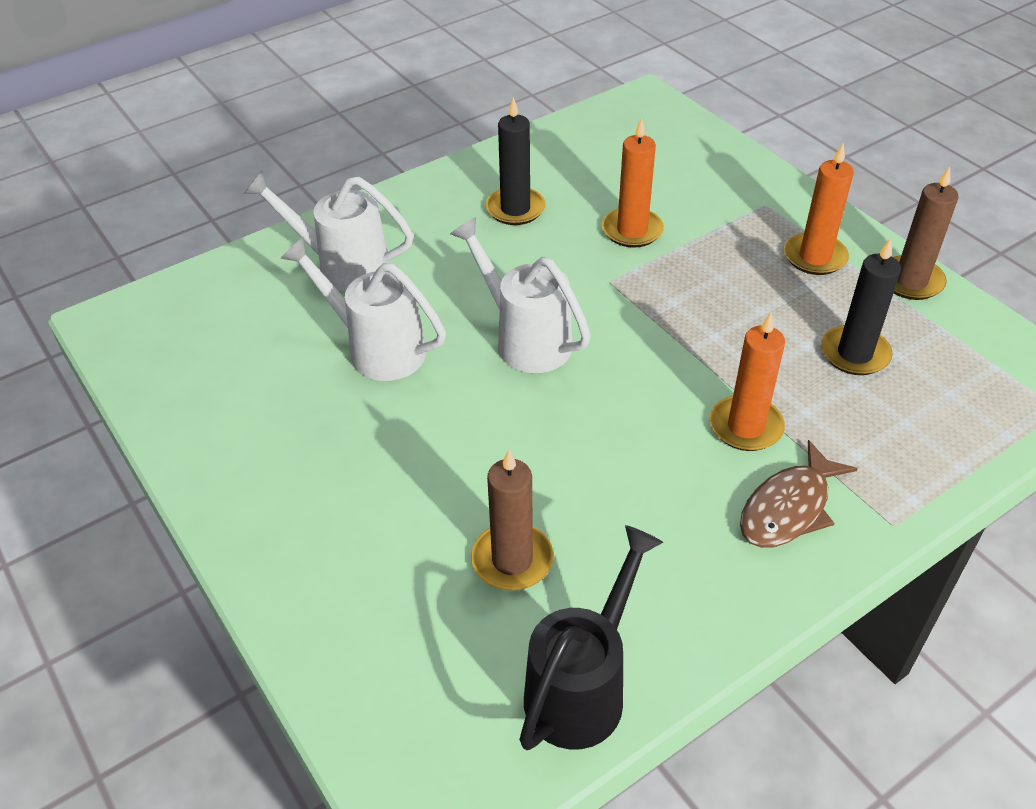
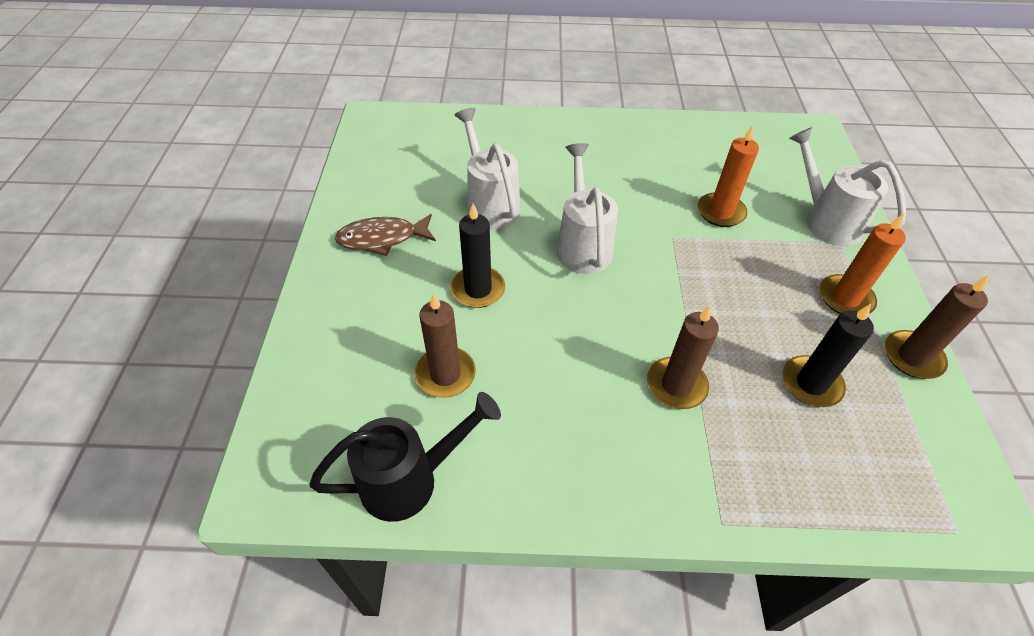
camera: 35 degrees right, 5 degrees up
(344, 267) = (517, 147): white watering can -> white watering can (826, 221)
(515, 209) = (653, 161): black candle -> black candle (478, 289)
(745, 426) = (676, 385): orange candle -> brown candle
(789, 508) = (653, 459): brown fish -> brown fish (382, 238)

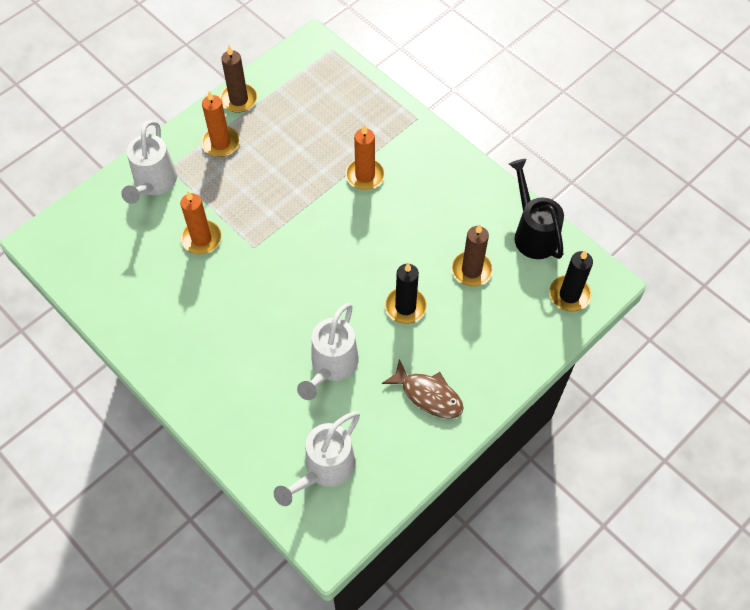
camera: 135 degrees left, 10 degrees up
(409, 480) = (533, 234): black watering can -> black watering can turned 45 degrees clockwise
(582, 245) = (312, 285): white watering can -> white watering can (325, 469)
(676, 385) = (365, 175): brown candle -> orange candle
(811, 383) = (303, 127): black candle -> black candle (569, 295)

